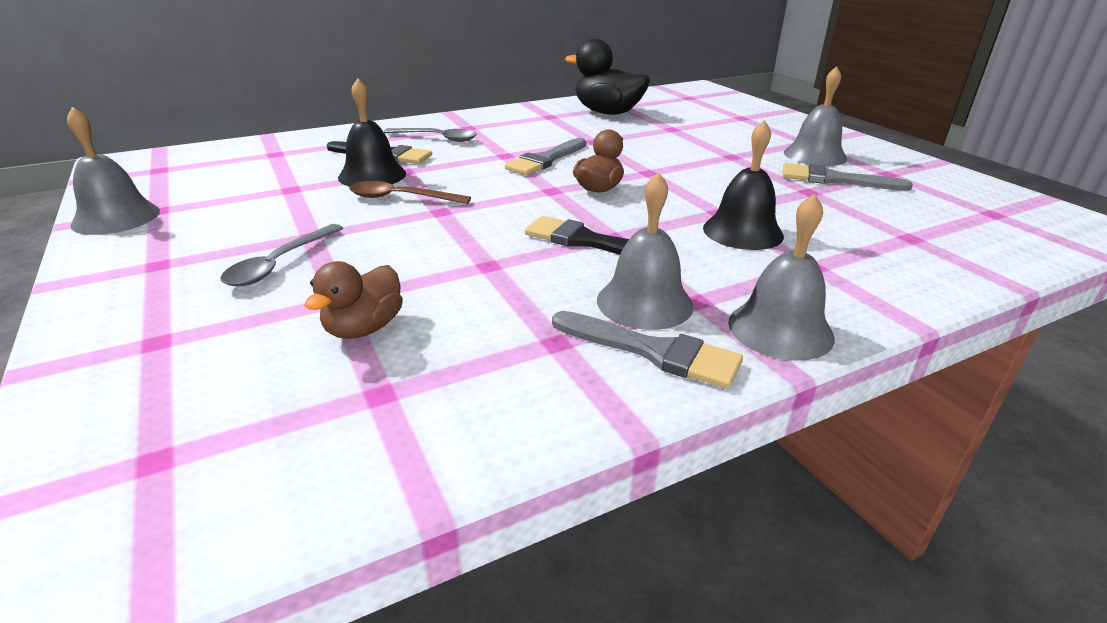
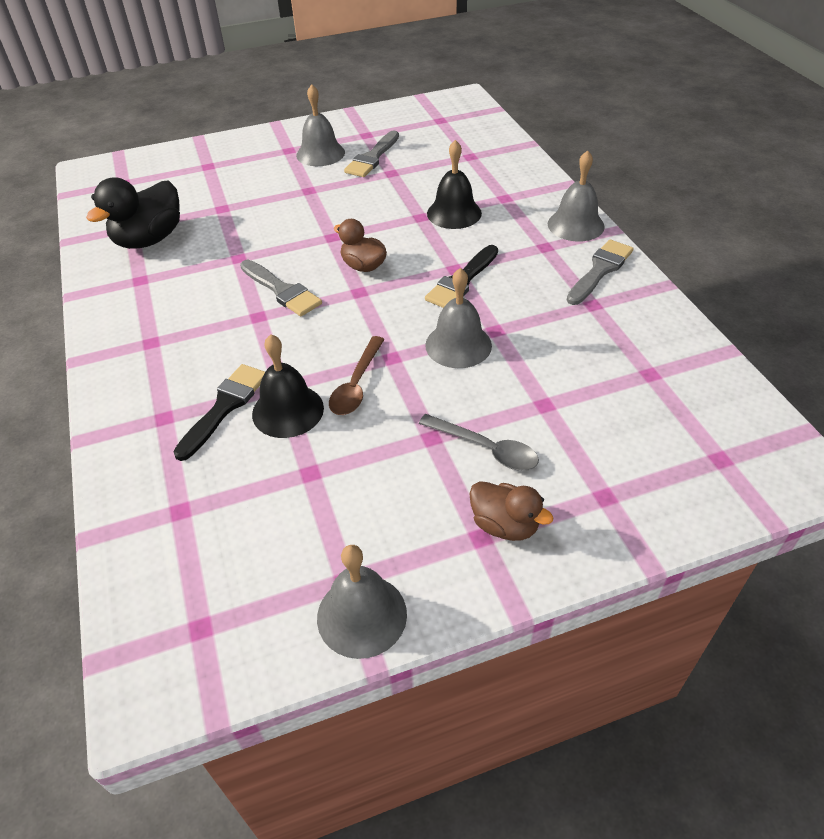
camera: 80 degrees left, 15 degrees up
(364, 328) = (582, 387): brown duck -> brown duck (504, 525)
(437, 138) = (182, 366): grey spoon -> none
(644, 302) = (548, 266): grey bell -> grey bell (458, 345)

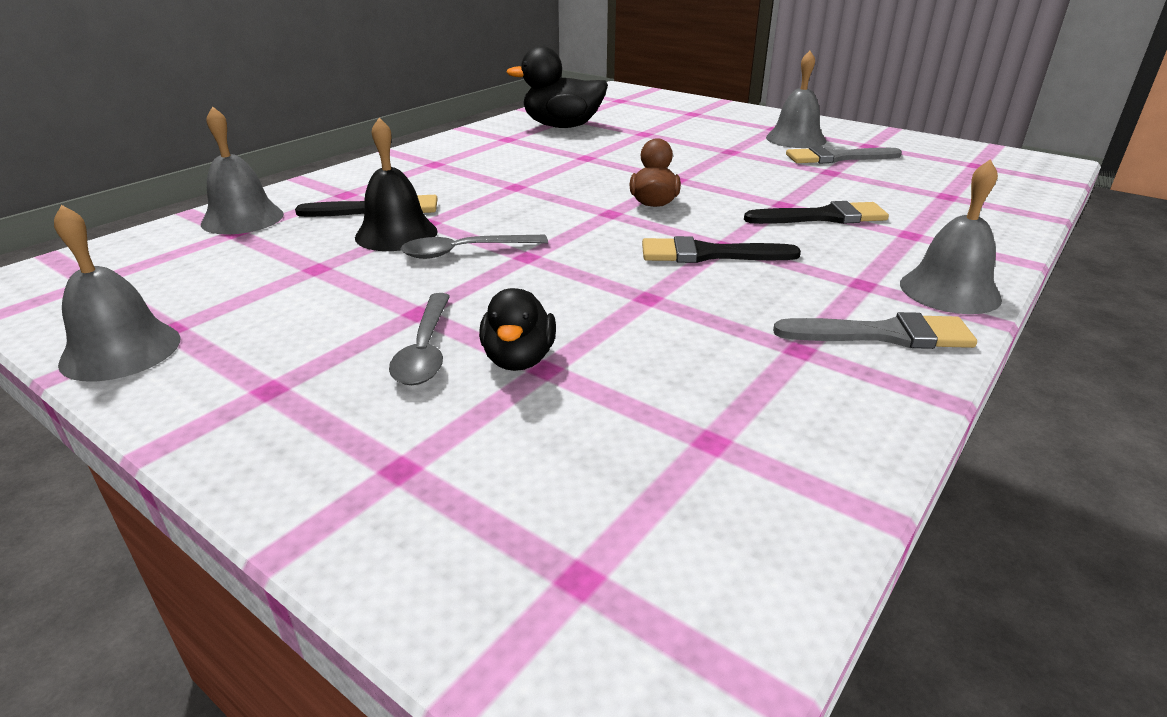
camera: 55 degrees right, 15 degrees down
(282, 290) = (564, 184): grey brush -> none
(356, 384) = (465, 252): brown spoon -> grey spoon
(454, 213) = (823, 217): black bell -> black brush
(458, 345) = (591, 283): grey bell -> grey bell (242, 219)
(504, 525) = (297, 400): brown duck -> none
(527, 411) = (519, 359): none -> black duck

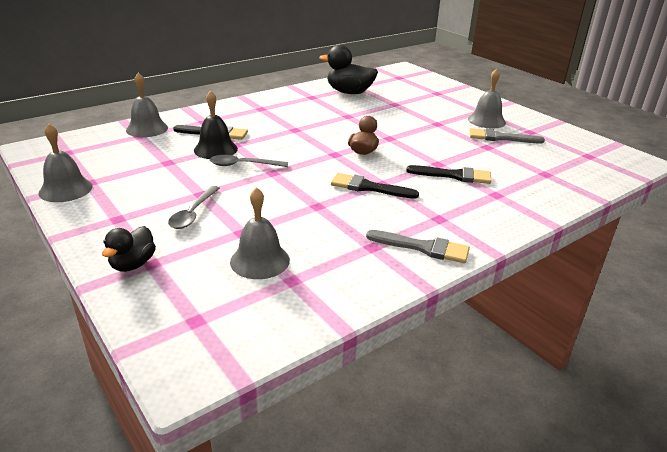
camera: 15 degrees right, 0 degrees up
(519, 359) = (232, 226): black duck -> black duck (133, 264)
(949, 291) = (484, 231): grey bell -> grey bell (260, 260)

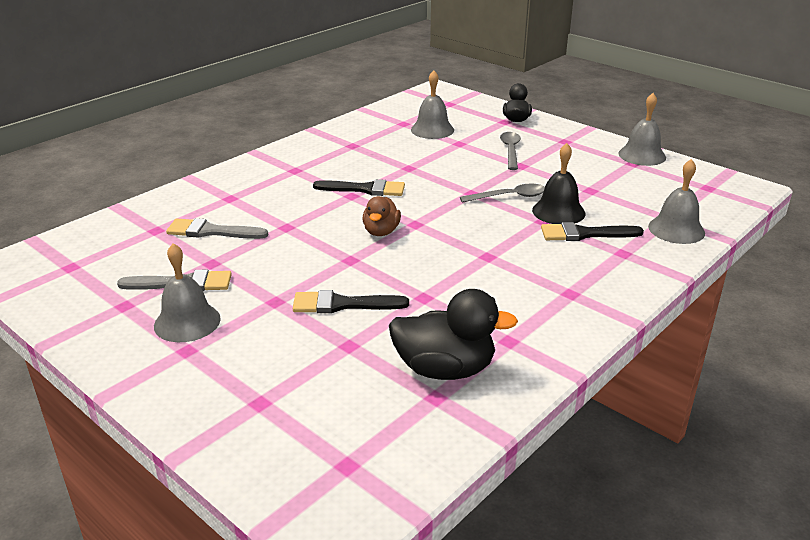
camera: 170 degrees right, 0 degrees up
(423, 248) = (311, 148): grey brush -> grey brush (211, 231)
(454, 175) = (270, 213): black brush -> black brush (342, 304)

